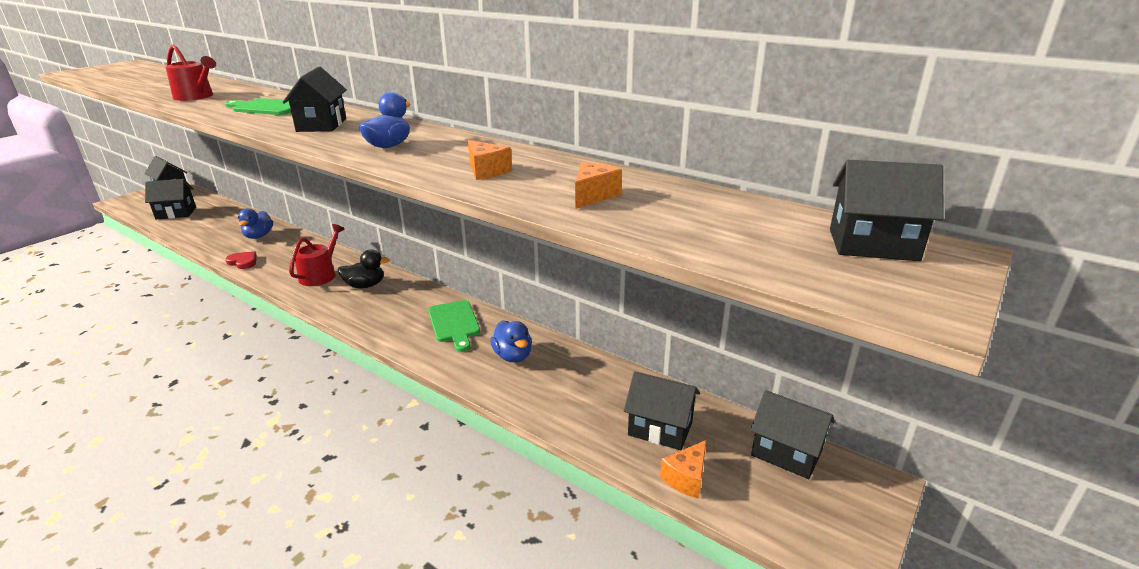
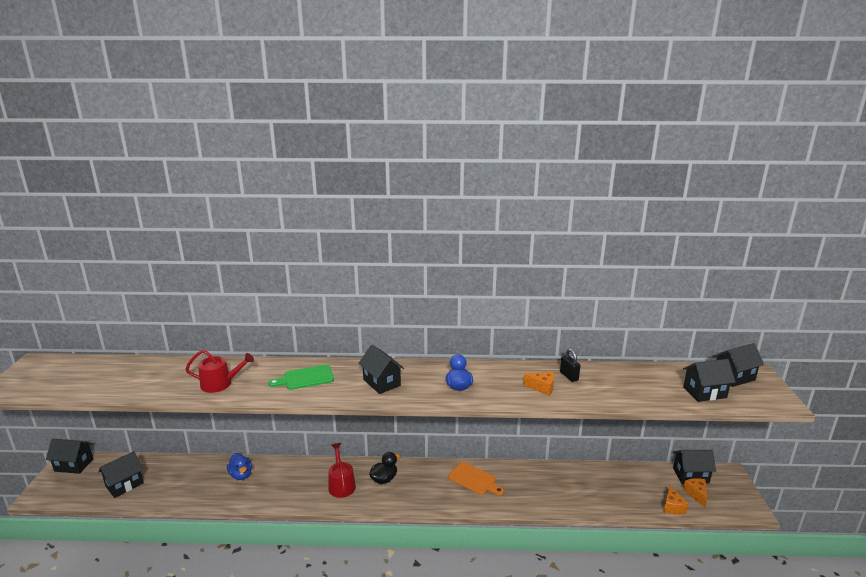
camera: 35 degrees left, 5 degrees down
(243, 262) = (266, 500): red heart -> none
(454, 323) = (474, 479): green cutting board -> orange cutting board
(513, 356) = (530, 484): blue duck -> none
(553, 170) = (569, 376): none -> black padlock
(593, 196) = (612, 387): orange cheese -> orange cheese (696, 494)
(660, 428) = (637, 489): black house -> black house (704, 392)

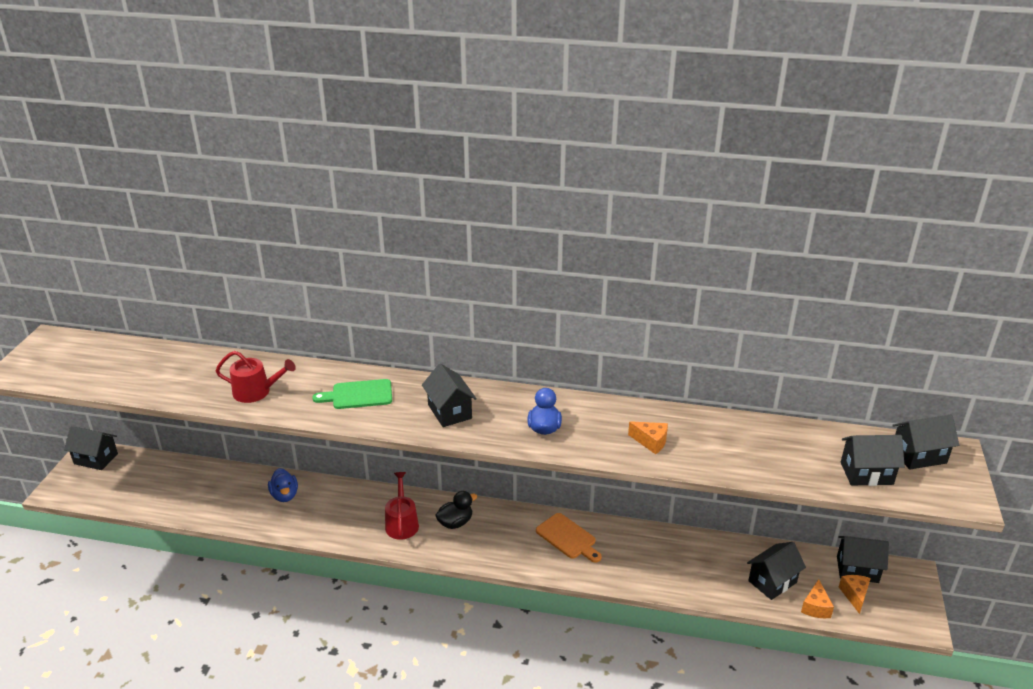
camera: 10 degrees right, 10 degrees up
(124, 485) = (150, 490): black house -> black house (772, 582)
(569, 376) = (692, 429): black padlock -> none

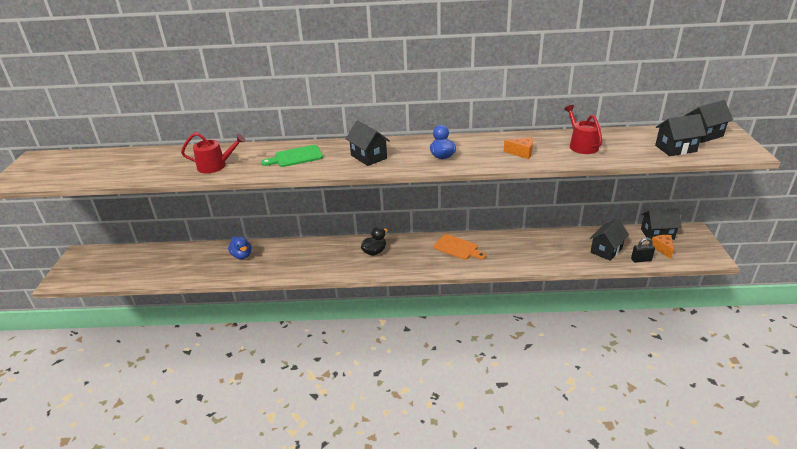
camera: 10 degrees left, 0 degrees up
(96, 459) = (86, 256): black house -> none
(402, 523) = (335, 258): red watering can -> red watering can (581, 145)
(815, 607) = (641, 260): orange cheese -> black padlock

